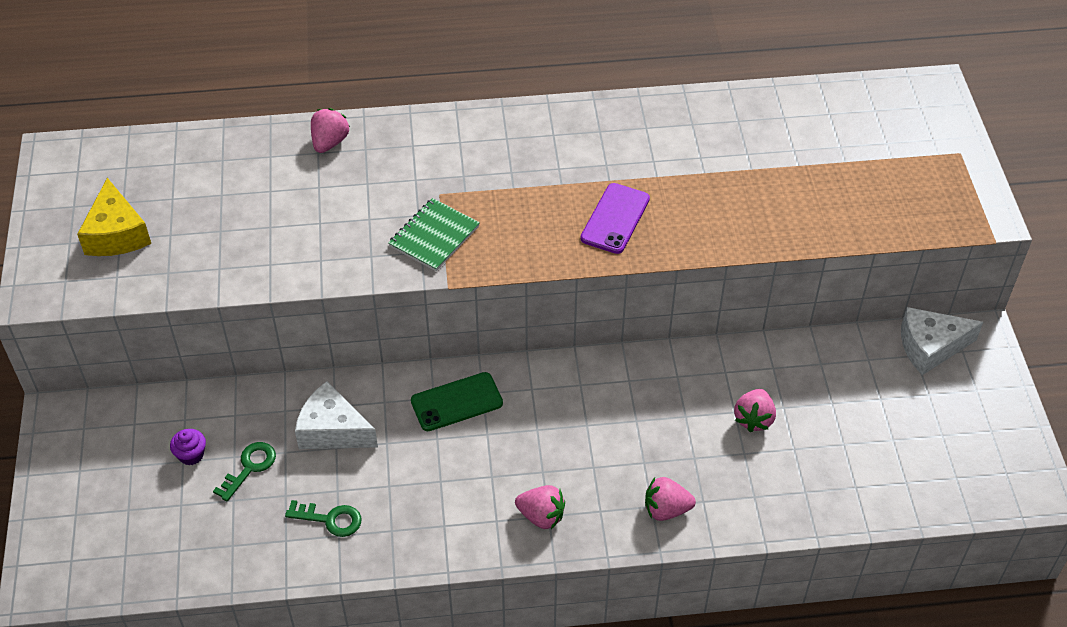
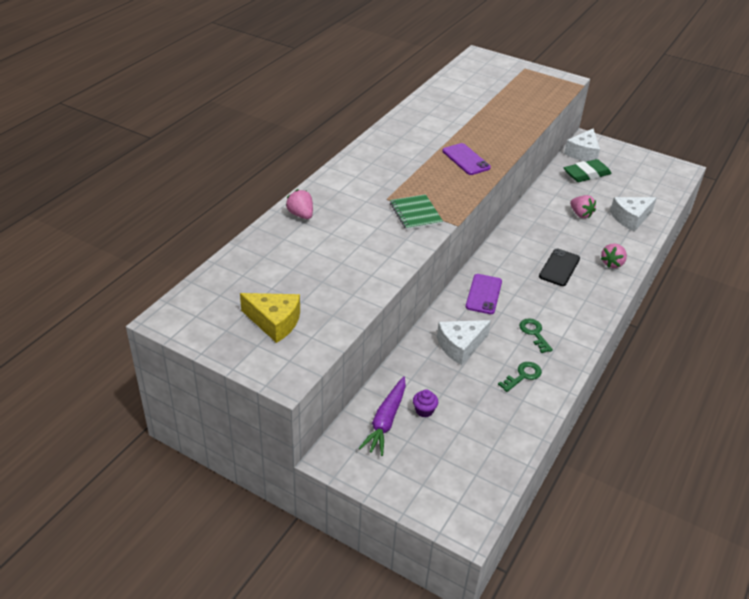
camera: 55 degrees left, 10 degrees down
(147, 430) = (386, 421): none -> purple carrot
(249, 468) = (457, 390): green key -> green key (534, 333)
(456, 402) = (484, 294): green phone -> purple phone
(541, 516) = (584, 302): pink strawberry -> none
(594, 453) = (559, 267): none -> black phone
(810, 483) = (630, 218): none -> white cheese
(873, 378) = (586, 174): none -> green eraser

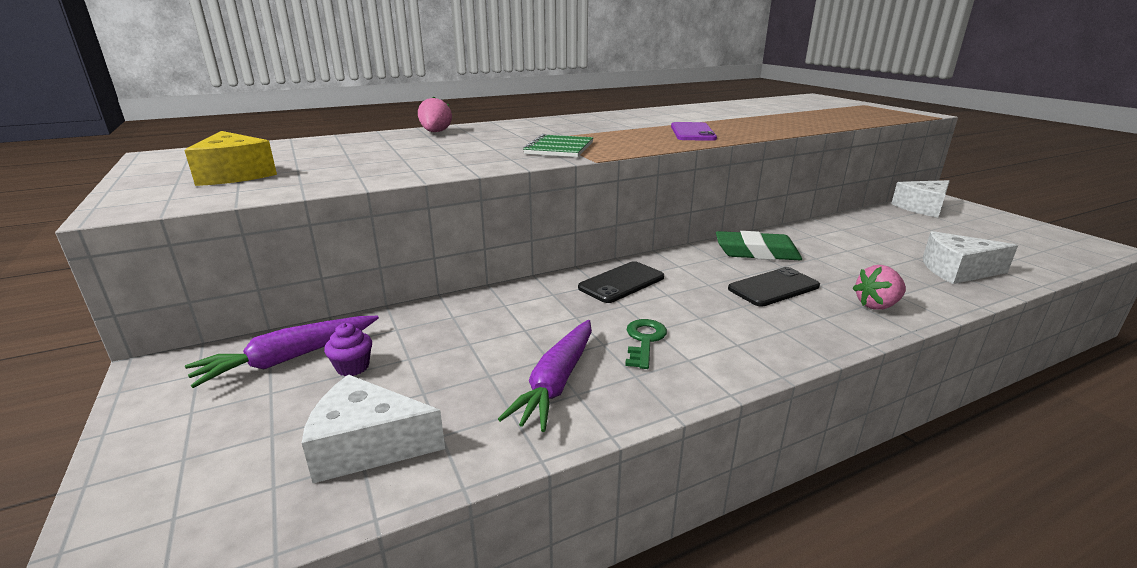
camera: 35 degrees right, 15 degrees down
(460, 346) = (513, 319): white cheese -> white cheese (367, 445)
(484, 294) = (621, 282): purple phone -> black phone
(522, 376) = (556, 382): green key -> purple carrot
(580, 214) = (866, 250): pink strawberry -> none
(586, 174) = (912, 223): green eraser -> green eraser (756, 252)

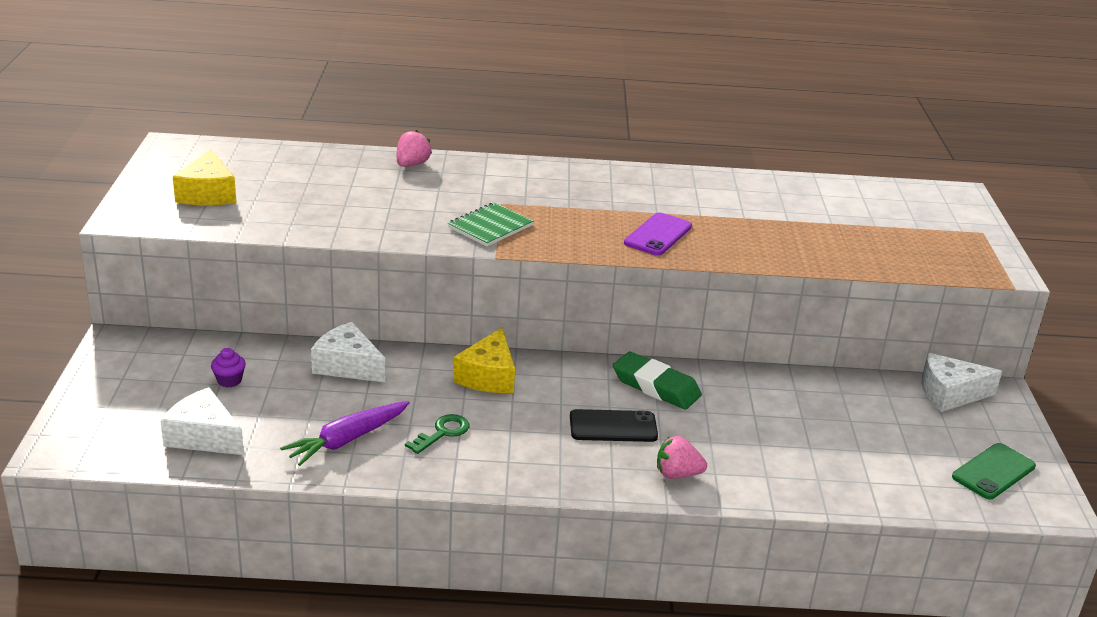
camera: 25 degrees right, 5 degrees up
(288, 359) = (194, 359): purple carrot -> none
(621, 282) = (488, 376): black phone -> yellow cheese
(957, 271) = (823, 473): white cheese -> white cheese (347, 366)
(1031, 238) = (993, 472): none -> green phone

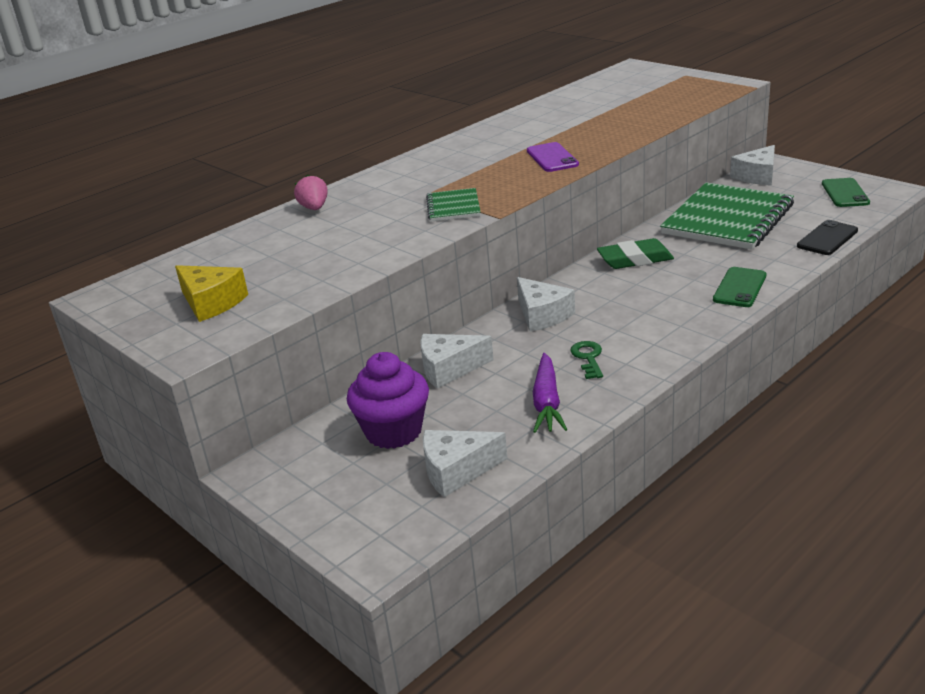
camera: 40 degrees left, 0 degrees up
(229, 380) = (393, 431): purple cupcake -> purple cupcake, size x2.36
(488, 376) = (542, 315): yellow cheese -> white cheese
(613, 426) = (661, 290): black phone -> black phone (827, 238)
(677, 474) = (740, 288): pink strawberry -> green phone
(817, 412) = (727, 219): none -> green notebook

